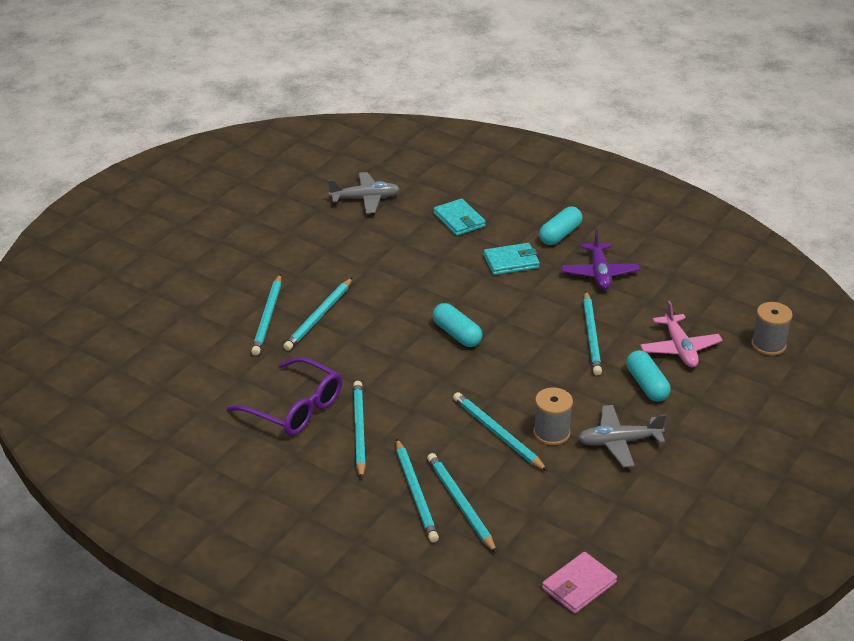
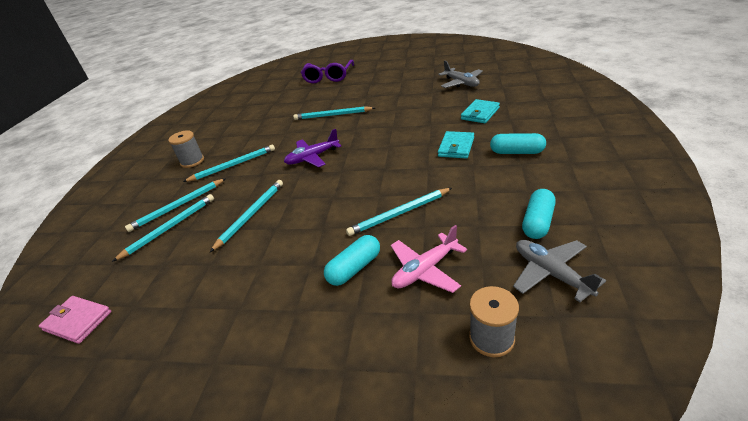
camera: 70 degrees right, 0 degrees up
(268, 317) = (320, 104): turquoise pencil -> none
(295, 408) = (245, 140): purple glasses -> purple glasses (328, 77)
(457, 334) = (352, 159): turquoise capsule -> turquoise capsule (537, 222)
(511, 262) = (456, 147): turquoise wallet -> turquoise wallet turned 60 degrees clockwise
(551, 433) = (262, 239): grey spool -> grey spool (192, 161)
(599, 273) = (488, 187): purple plane -> purple plane (312, 157)
(618, 442) = (265, 279): grey plane -> grey plane (551, 273)

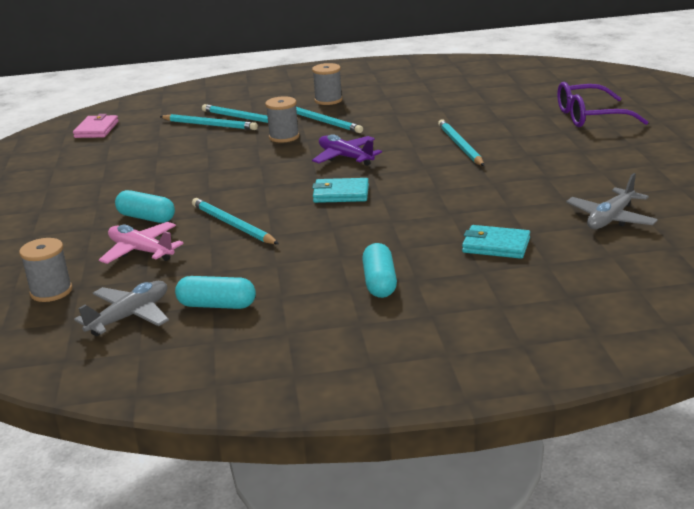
camera: 70 degrees right, 10 degrees down
(244, 185) = (284, 137): none -> grey spool
(251, 215) = (230, 153): turquoise pencil -> none
(456, 147) = (386, 239): turquoise wallet -> turquoise wallet (341, 194)

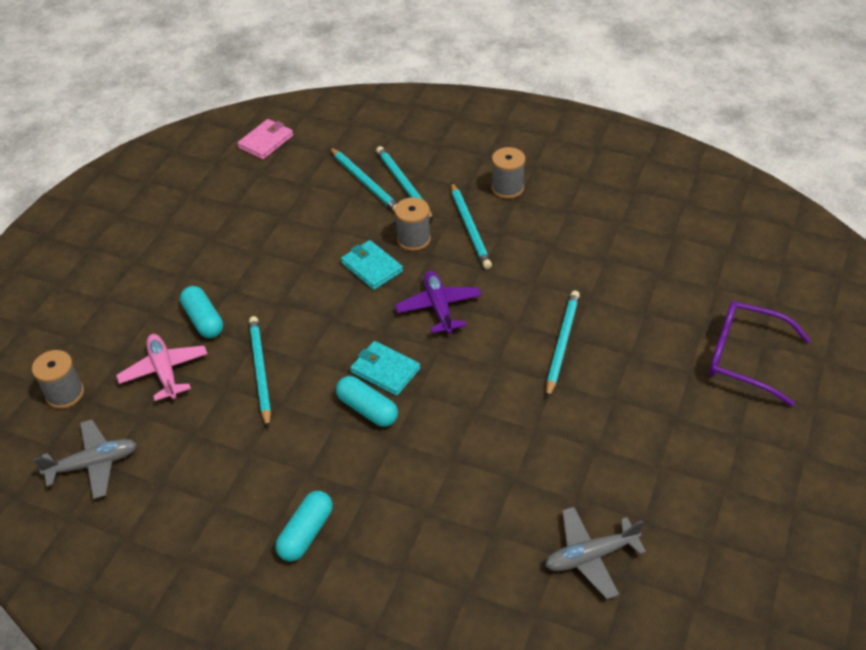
camera: 30 degrees right, 20 degrees up
(217, 305) = (162, 488): turquoise capsule -> turquoise capsule (367, 409)
(496, 245) = (447, 536): turquoise wallet -> turquoise wallet (372, 267)

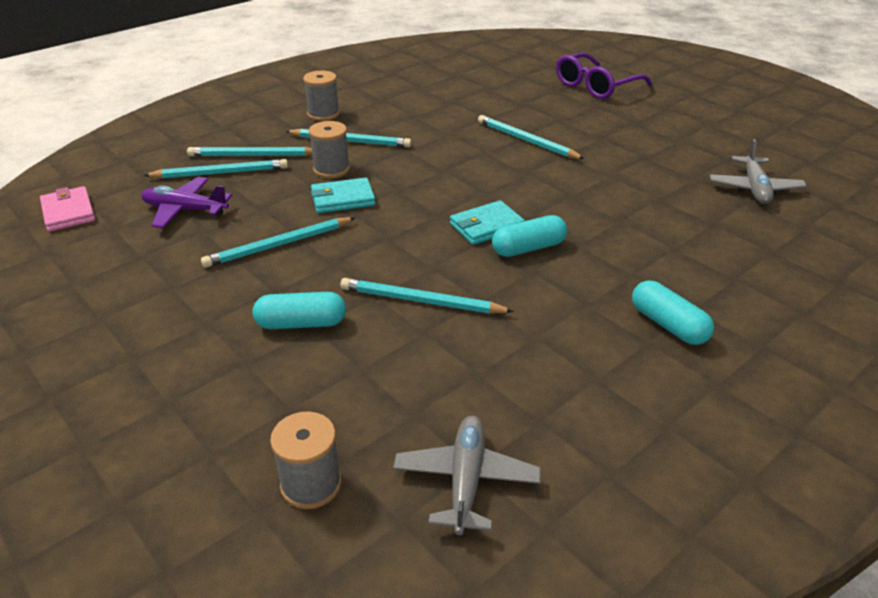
camera: 65 degrees left, 10 degrees down
(164, 371) = (356, 375): pink plane -> none
(287, 264) = (279, 245): none -> turquoise pencil
(439, 307) = (432, 180): purple plane -> purple plane (185, 210)

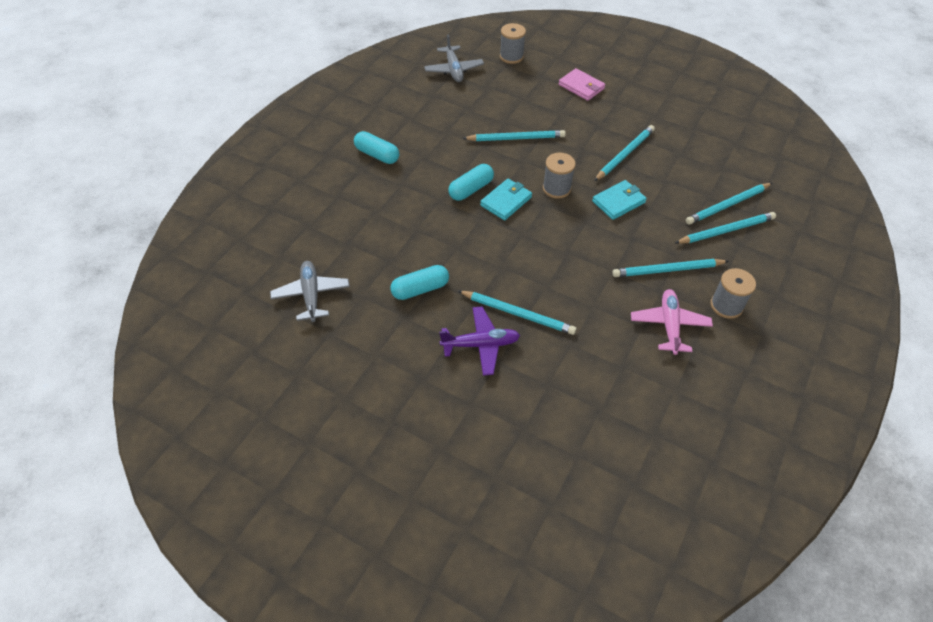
camera: 160 degrees right, 15 degrees up
(68, 212) = (778, 147): pink wallet -> pink wallet (581, 87)
(185, 210) = (710, 166): purple plane -> purple plane (480, 344)
(301, 323) = (568, 112): turquoise capsule -> turquoise capsule (420, 289)
(331, 169) = (652, 230): grey spool -> grey spool (556, 188)
(388, 113) = (669, 325): none -> pink plane
(596, 86) = (480, 455): purple glasses -> none

